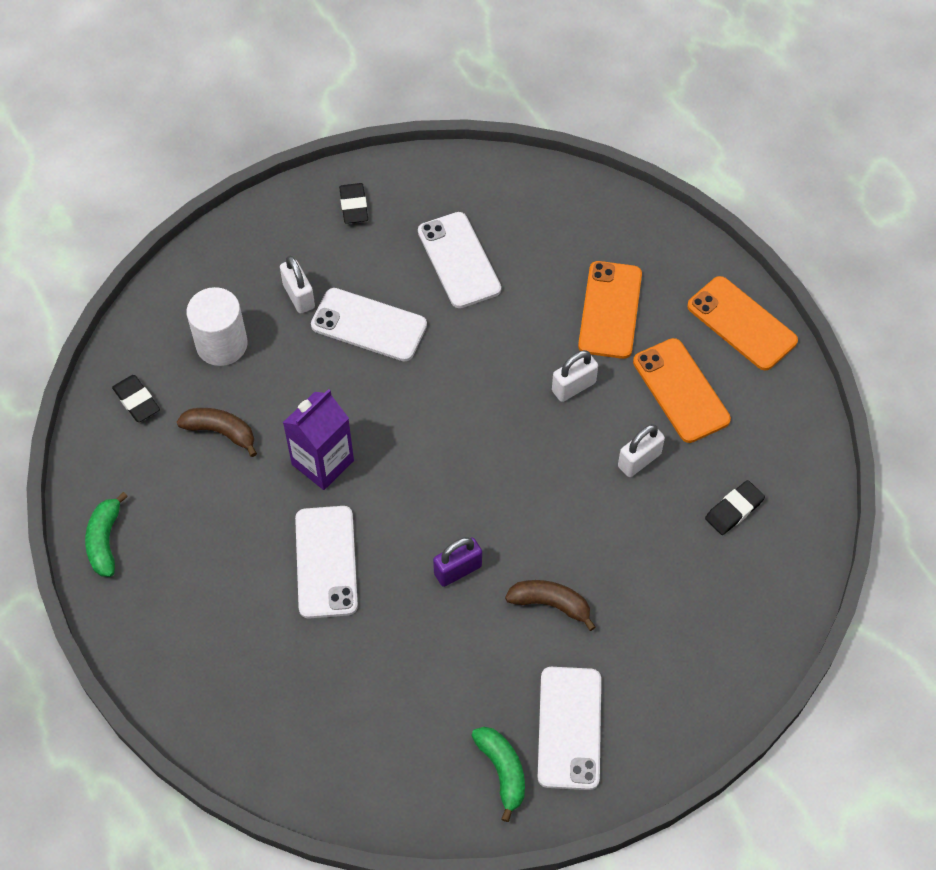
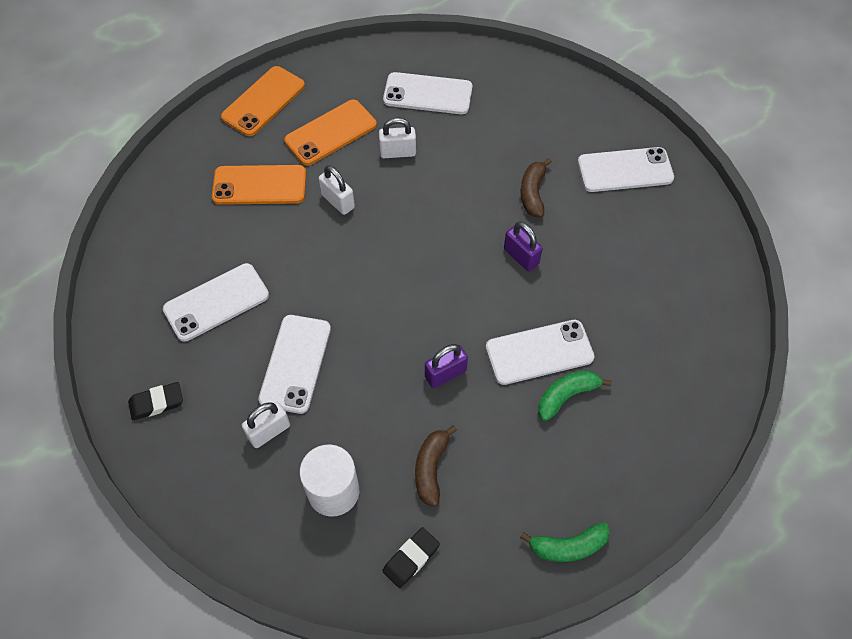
camera: 100 degrees left, 0 degrees up
(322, 462) = (445, 374): purple carton -> purple padlock
(502, 771) = (671, 205): green banana -> green banana (566, 395)
(639, 460) = (398, 152): white padlock -> white padlock turned 45 degrees counterclockwise
(734, 510) = (428, 94): black eraser -> white phone

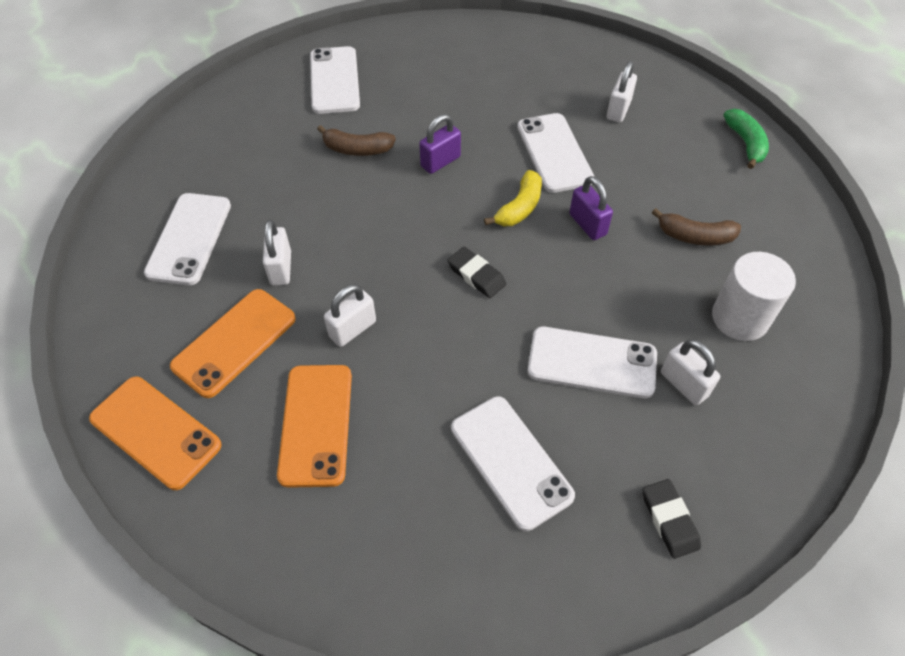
camera: 90 degrees left, 5 degrees down
(330, 133) = (234, 342): orange phone -> orange phone turned 75 degrees clockwise
(411, 558) = (791, 252): black eraser -> black eraser (476, 275)
(465, 319) = (519, 208): none -> yellow banana
(566, 395) = (599, 136): green banana -> none
(610, 419) = (618, 110): none -> white padlock

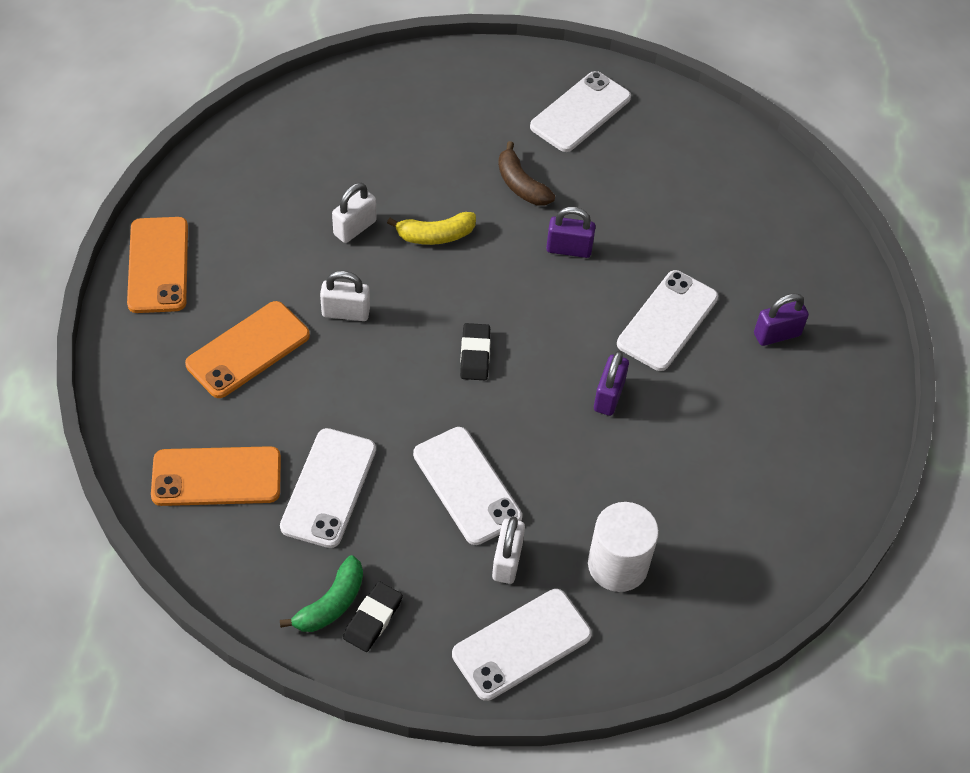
camera: 45 degrees right, 0 degrees up
(189, 238) = (324, 153): white phone -> white phone (521, 644)
(234, 342) = (266, 252): orange phone -> orange phone (216, 476)
(519, 208) = (576, 337): yellow banana -> yellow banana (435, 235)
(618, 110) = (777, 334): white padlock -> purple padlock
(695, 236) = (678, 482): brown banana -> none
(745, 143) = (844, 458): green banana -> green banana (331, 603)

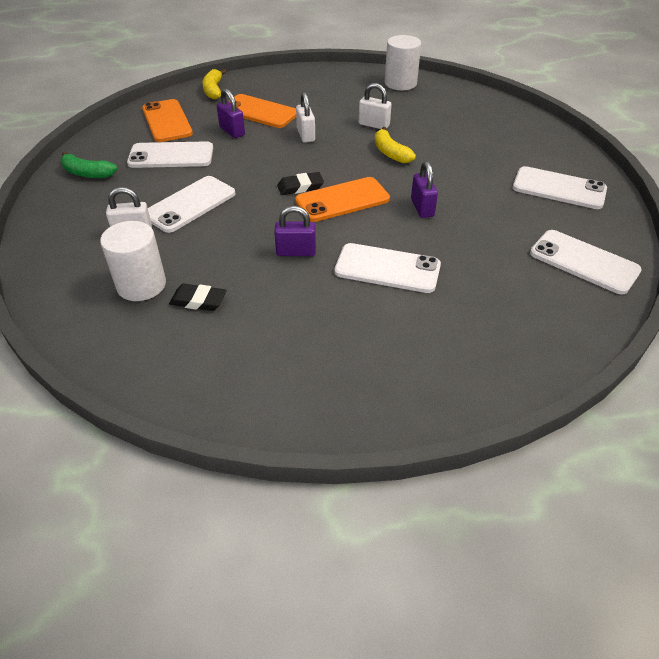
camera: 75 degrees right, 10 degrees down
(140, 394) = (213, 90): none -> yellow banana
(158, 265) = (302, 76): orange phone -> orange phone (342, 200)
(248, 155) = (400, 83): none -> white cylinder
(373, 619) = (78, 190): black eraser -> black eraser (198, 300)
(521, 185) = (464, 176): brown banana -> none
(521, 644) = (65, 252): white phone -> white phone (584, 262)
(777, 334) = (415, 337): purple padlock -> purple padlock (232, 131)

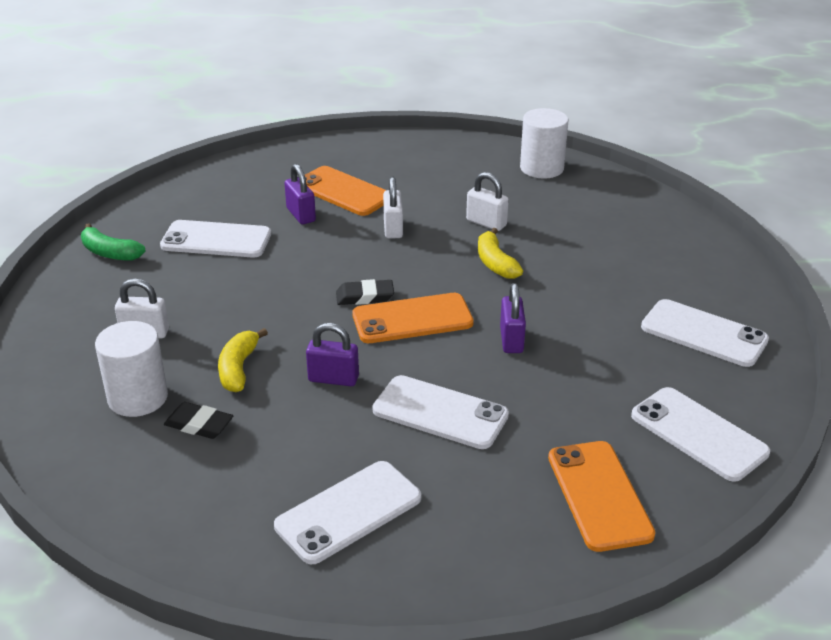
camera: 10 degrees right, 10 degrees down
(167, 121) = (223, 194): orange phone -> orange phone (599, 495)
(190, 204) = (222, 305): white phone -> white phone (348, 512)
(213, 90) = (293, 157): yellow banana -> yellow banana (238, 368)

